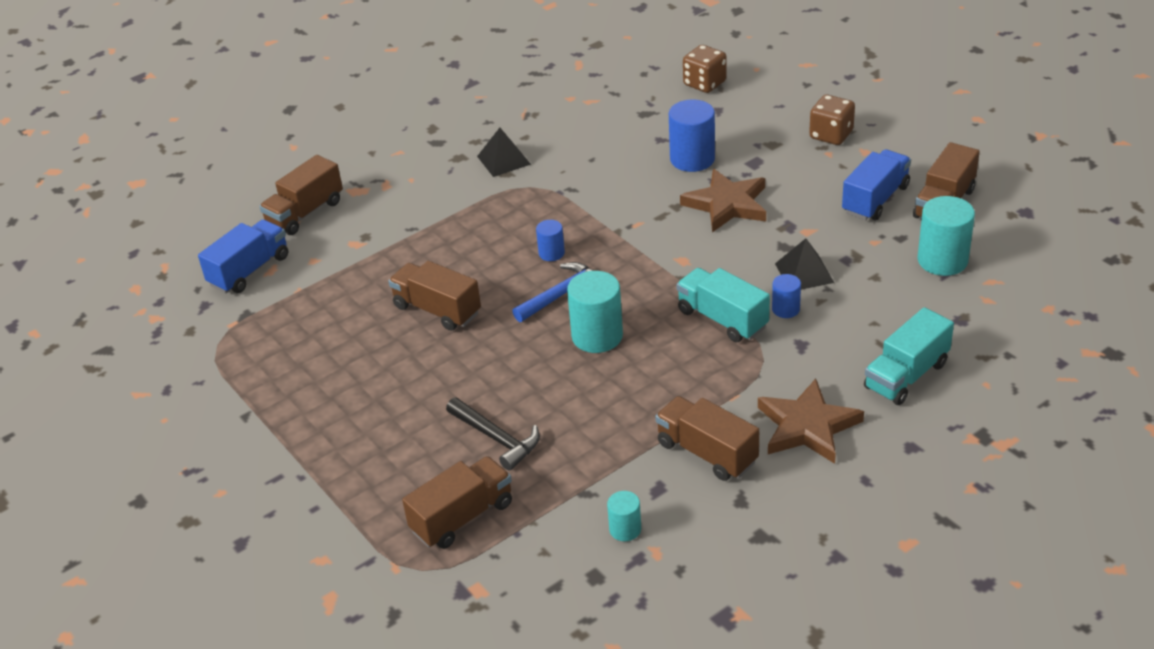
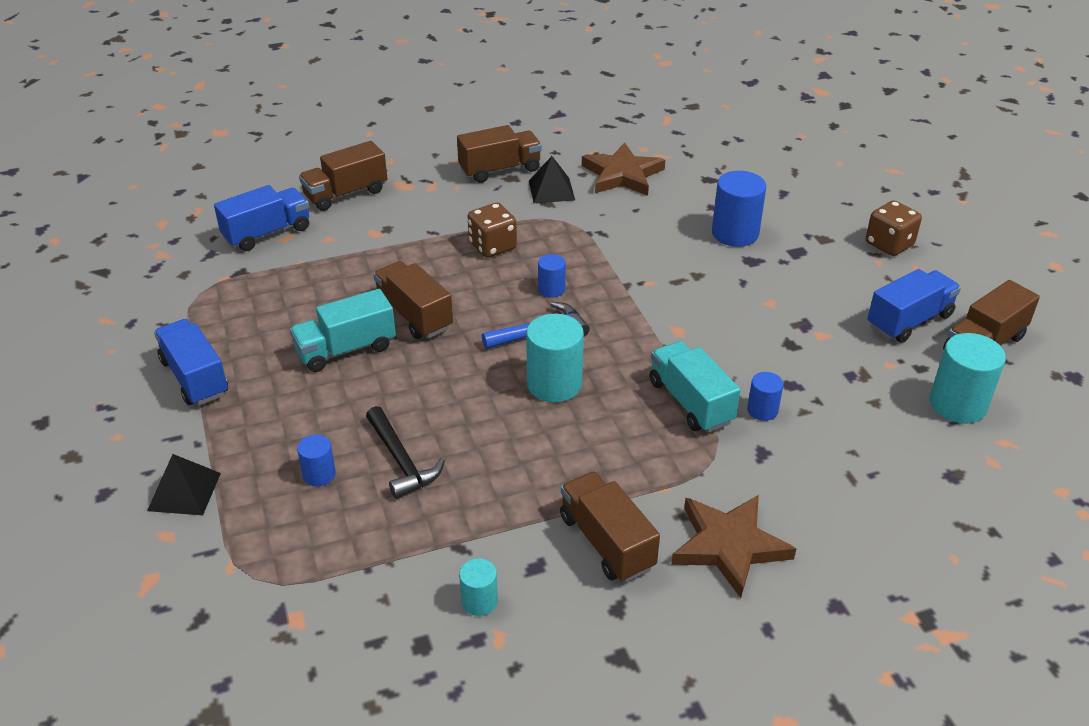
camera: 15 degrees right, 0 degrees up
(262, 421) = (195, 378): none -> blue truck
(429, 470) = (319, 474): none -> blue cylinder
(462, 517) = (323, 534): brown truck -> brown truck (500, 170)
(704, 83) = (781, 165): brown dice -> brown dice (492, 246)
(727, 204) = (750, 286): brown star -> brown star (622, 175)
(804, 273) = (799, 377): black pyramid -> black pyramid (184, 491)
(906, 375) = (864, 521): turquoise truck -> turquoise truck (346, 349)

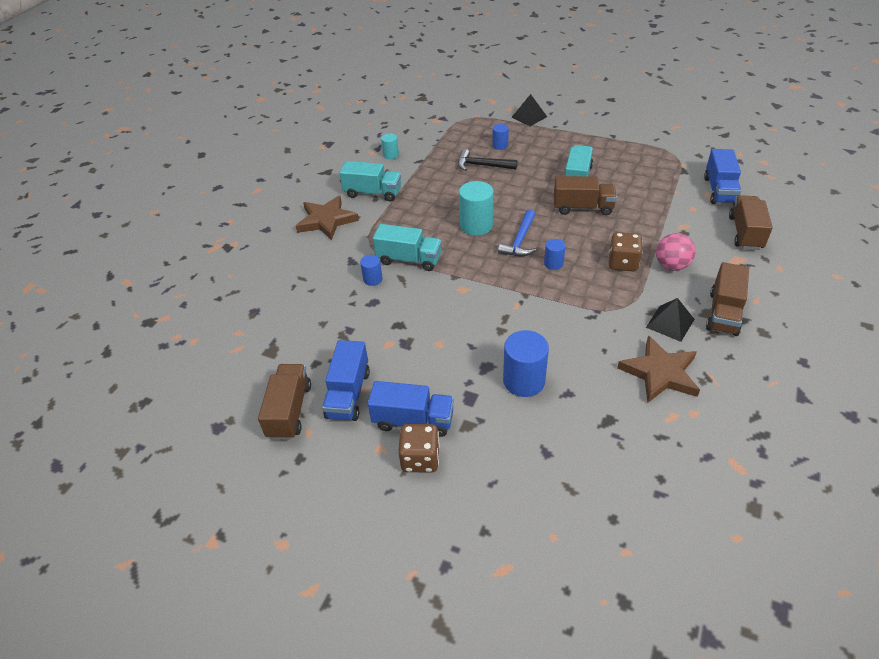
camera: 135 degrees right, 5 degrees up
(195, 378) = (601, 136): blue truck -> blue truck (413, 420)
(460, 217) = (671, 266): none -> pink ball
(606, 542) = (373, 193): brown truck -> turquoise truck
(957, 404) = (277, 354): turquoise cylinder -> none

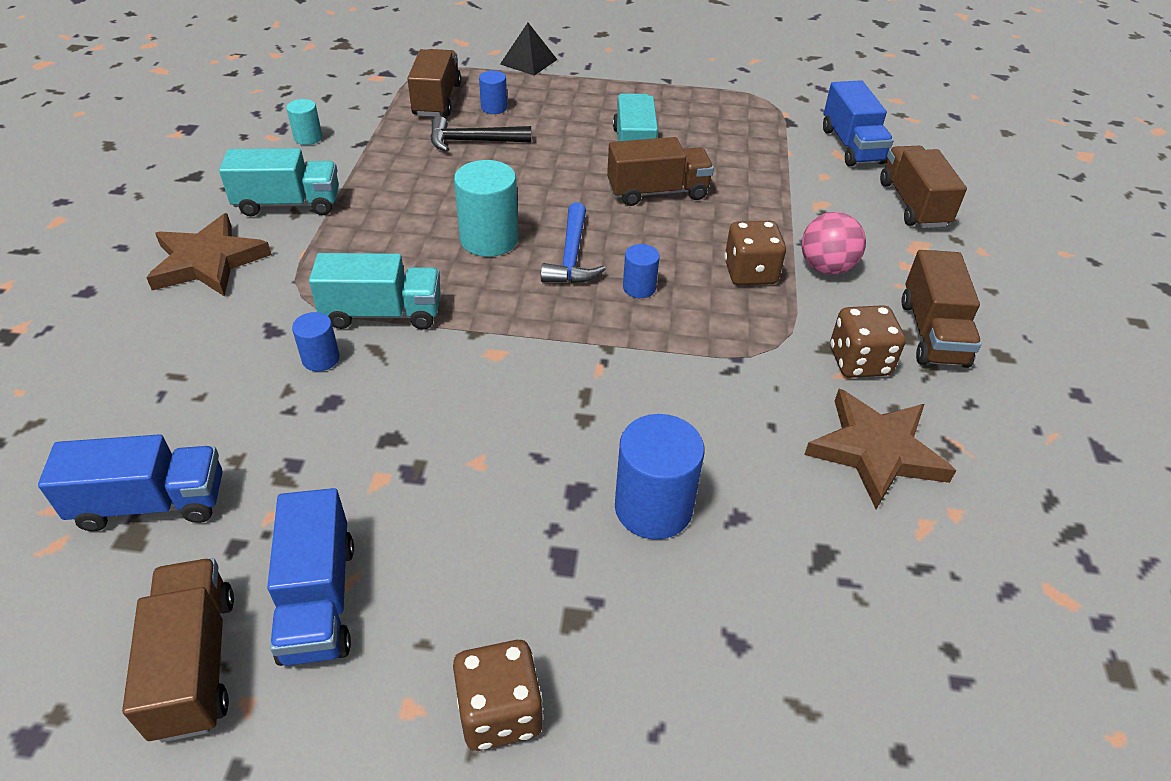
camera: 20 degrees left, 0 degrees up
(413, 420) = (465, 630): blue truck -> blue truck (151, 503)
(468, 138) = (437, 100): none -> brown truck
(670, 323) = (859, 362): black pyramid -> brown dice

